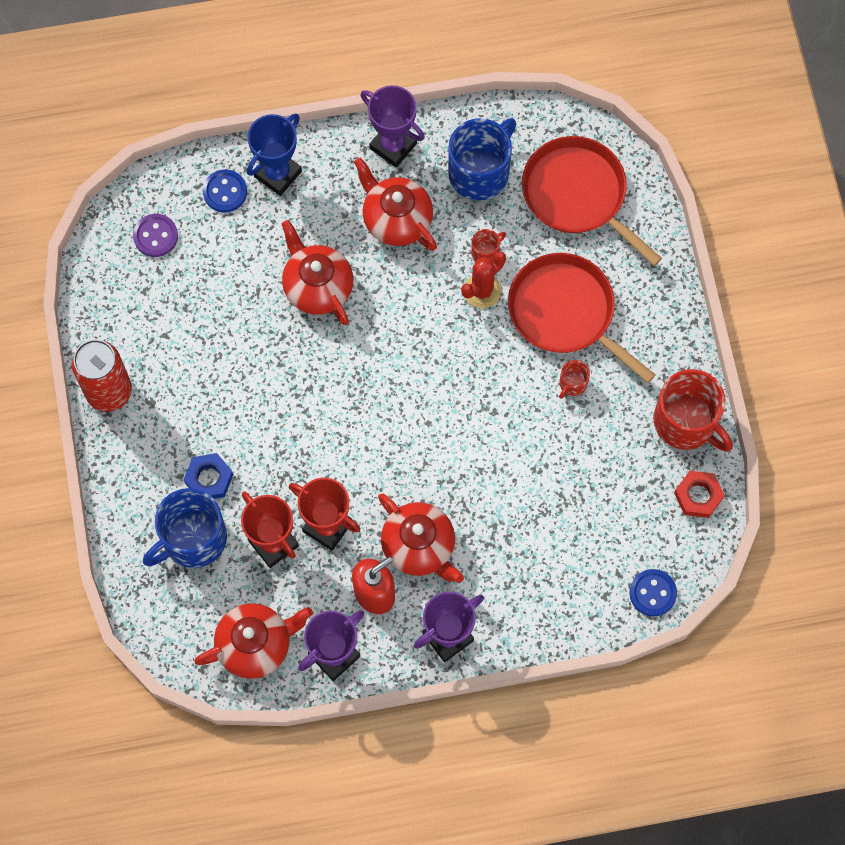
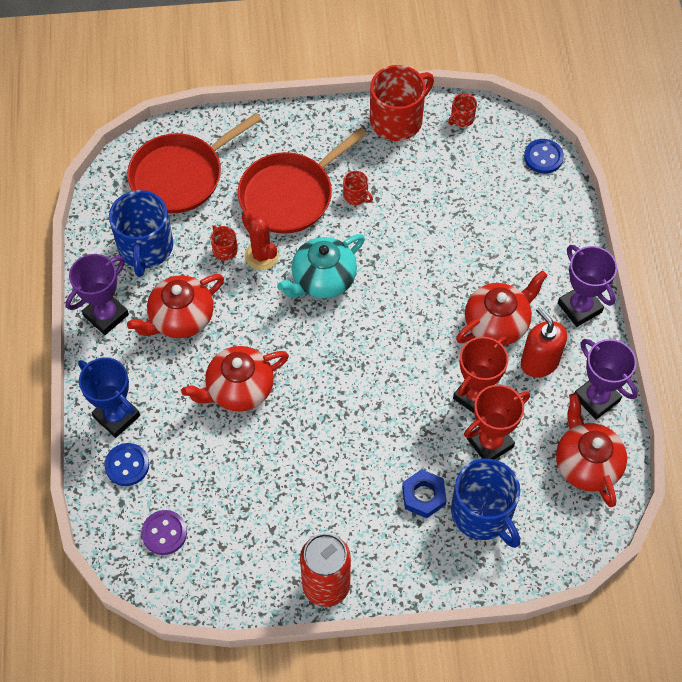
camera: 85 degrees left, 10 degrees down
(457, 357) = (322, 280): none -> turquoise teapot
(480, 172) = (145, 248): blue mug -> blue mug turned 135 degrees counterclockwise
(698, 496) = (461, 118): red nut -> red mug

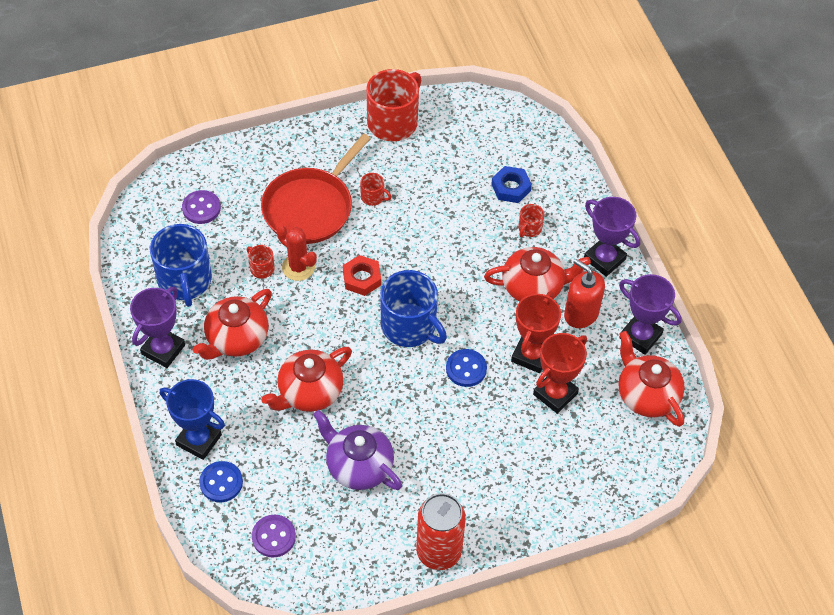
camera: 15 degrees left, 5 degrees down
(181, 175) = (201, 208): red pan -> purple button
(268, 477) = (358, 465): none -> purple teapot
(322, 280) = (362, 278): turquoise teapot -> red nut
(423, 496) = (507, 453): blue nut -> blue nut (511, 187)
(461, 118) = (453, 110): red mug -> red mug (529, 228)
(482, 513) = (565, 458): blue mug -> blue mug (409, 326)
(497, 323) = (534, 287): red teapot -> red teapot turned 45 degrees clockwise
(543, 157) = (536, 132): blue button -> blue button (466, 369)

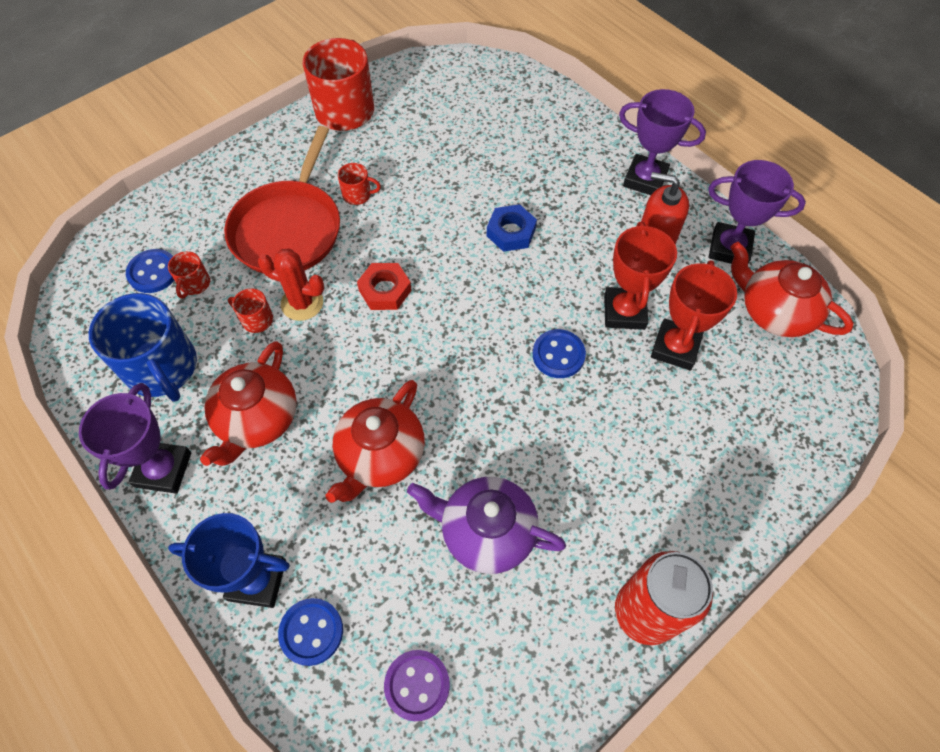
camera: 20 degrees left, 5 degrees up
(201, 208) = (153, 272): purple button -> blue button
(409, 326) = (467, 327): blue mug -> none
(511, 187) = (506, 138): blue nut -> blue nut (511, 232)
(529, 228) = (548, 173): red mug -> red mug (194, 284)
(534, 287) = (586, 234): red teapot -> none

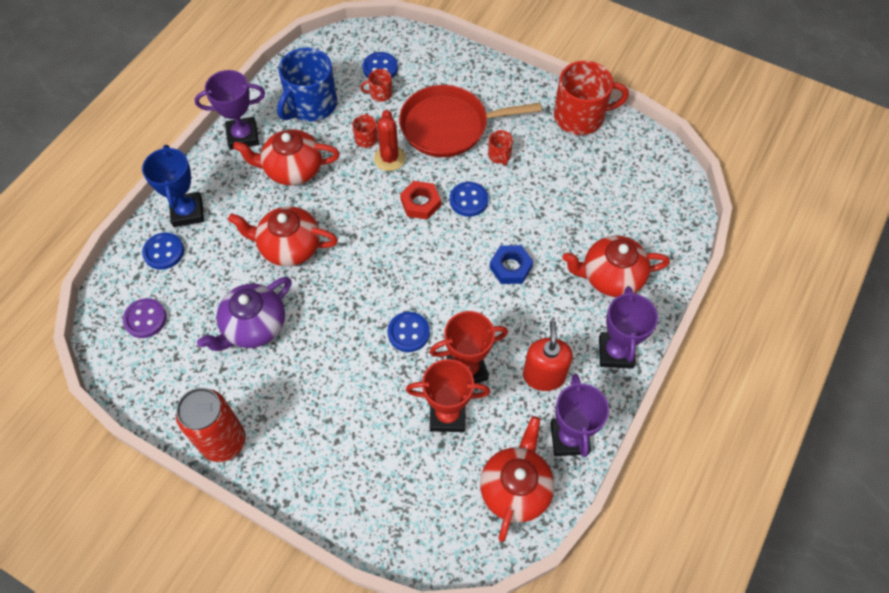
camera: 70 degrees right, 0 degrees up
(404, 242) = (468, 200): none -> blue button
(486, 532) = (253, 326): purple teapot -> purple teapot turned 135 degrees counterclockwise
(557, 153) = (610, 276): none -> red teapot

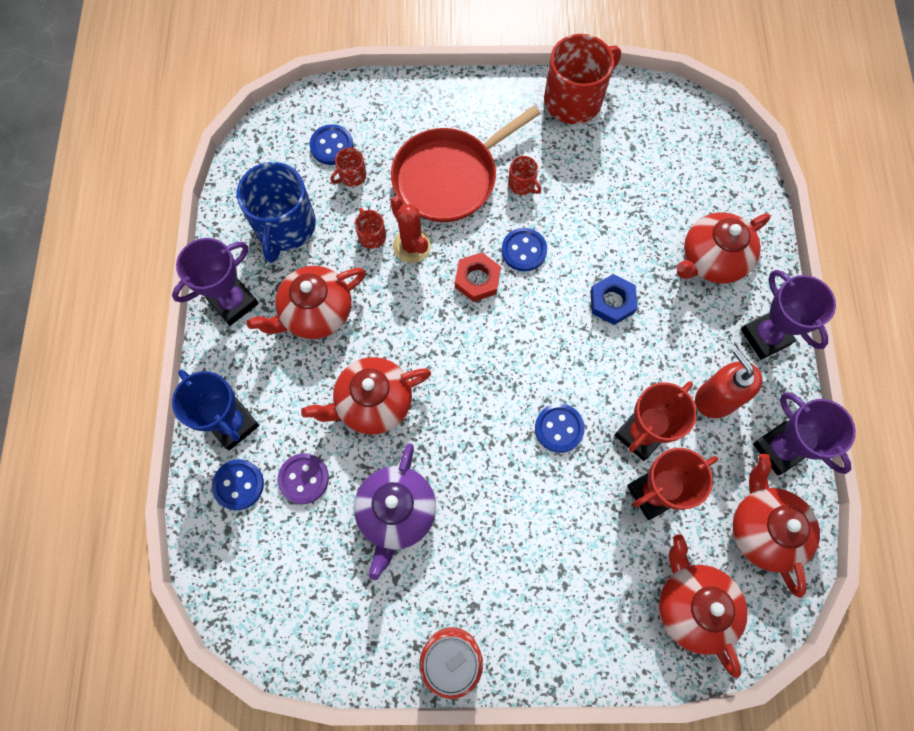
camera: 30 degrees left, 10 degrees up
(145, 319) = (272, 572): purple button -> purple button (303, 479)
(421, 510) = (692, 605): none -> red teapot

